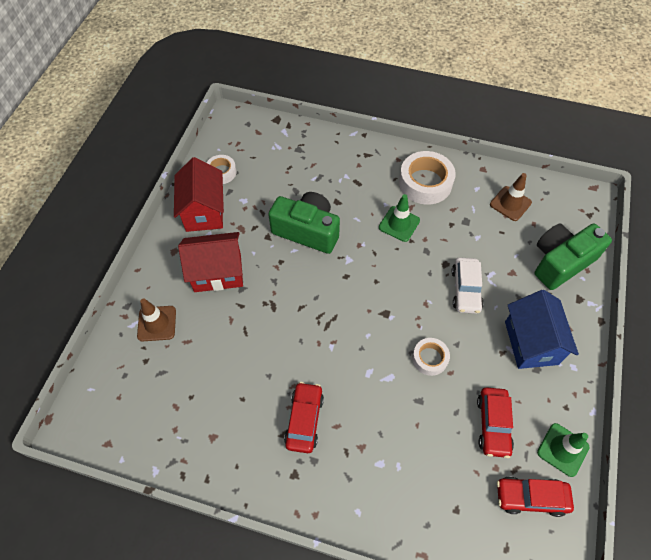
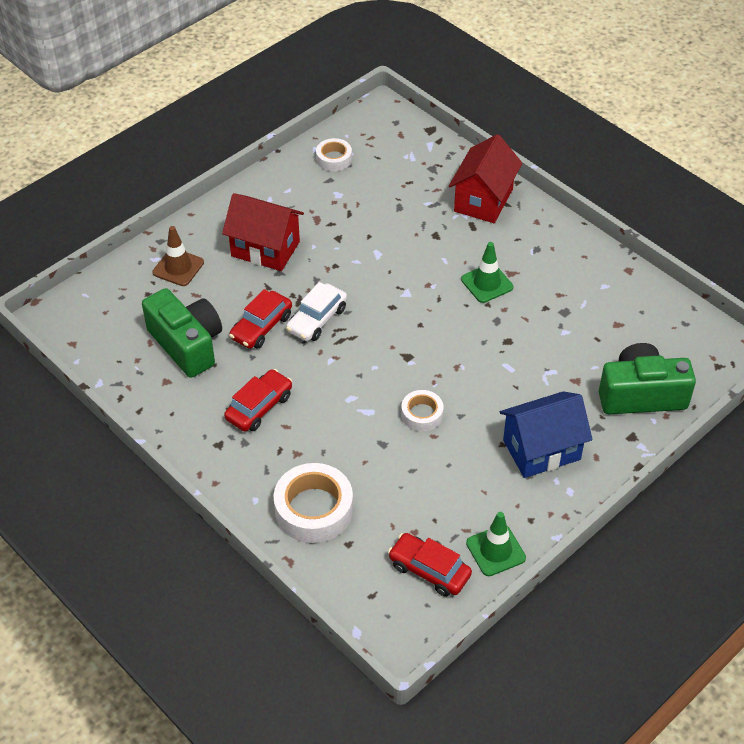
camera: 30 degrees right, 10 degrees down
(204, 211) = (290, 188): red house -> red house (483, 200)
(307, 231) = (383, 249): green camera -> green camera (187, 344)
(425, 183) = (548, 256): white tape -> white tape (314, 509)
(465, 289) = (510, 373): white car -> white car (317, 319)
(493, 424) = (441, 497): red car -> red car (261, 327)
(510, 203) = (631, 316): brown traffic cone -> none
(531, 342) = (541, 450): blue house -> blue house turned 45 degrees clockwise

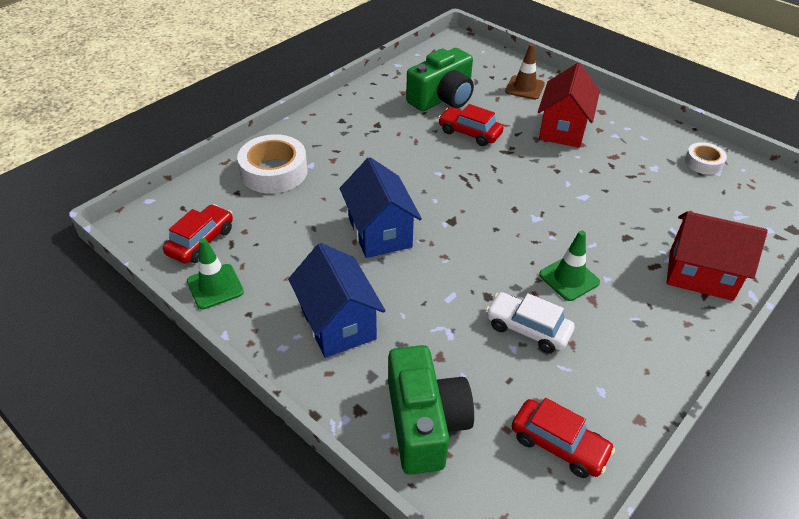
camera: 85 degrees right, 5 degrees down
(259, 407) = (381, 137): red car -> red car (559, 444)
(317, 319) = (485, 163): white car -> white car (527, 329)
(422, 414) = (380, 232): white tape -> blue house

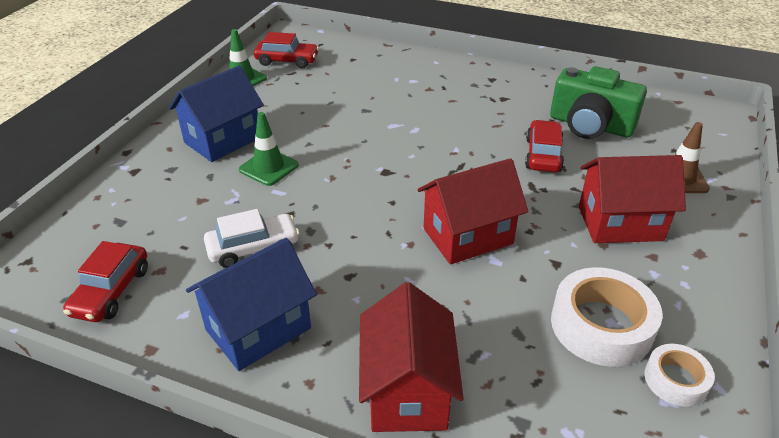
camera: 70 degrees right, 5 degrees down
(274, 172) = (390, 67): white tape -> white tape (601, 325)
(380, 232) = (344, 135): blue house -> blue house (258, 329)
(425, 423) = (126, 206): green camera -> none
(527, 329) = (253, 248): white car -> white car turned 60 degrees clockwise
(553, 201) = (468, 236): none -> red house
(569, 278) = (341, 267): green traffic cone -> green traffic cone (269, 167)

